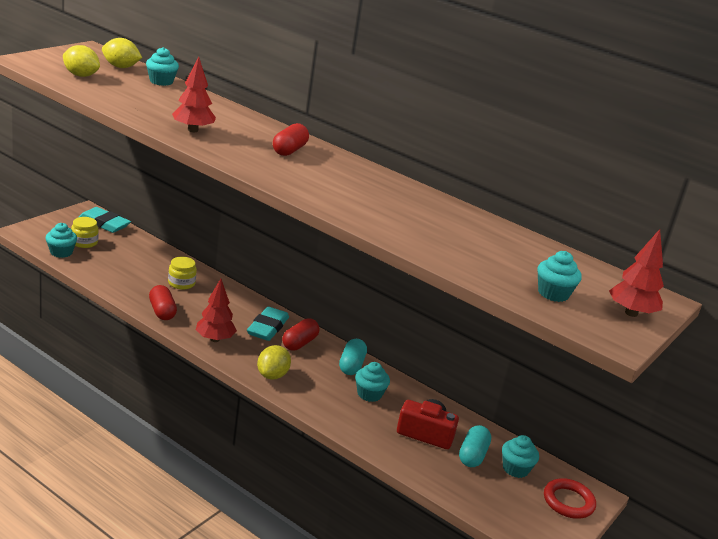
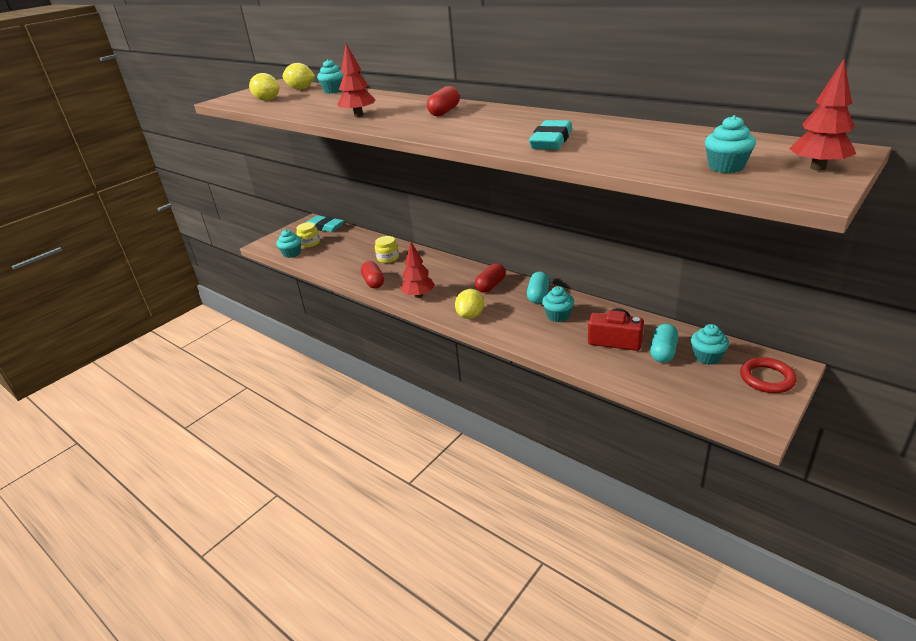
camera: 10 degrees right, 5 degrees up
(267, 328) = (462, 278): turquoise eraser -> turquoise eraser (551, 141)

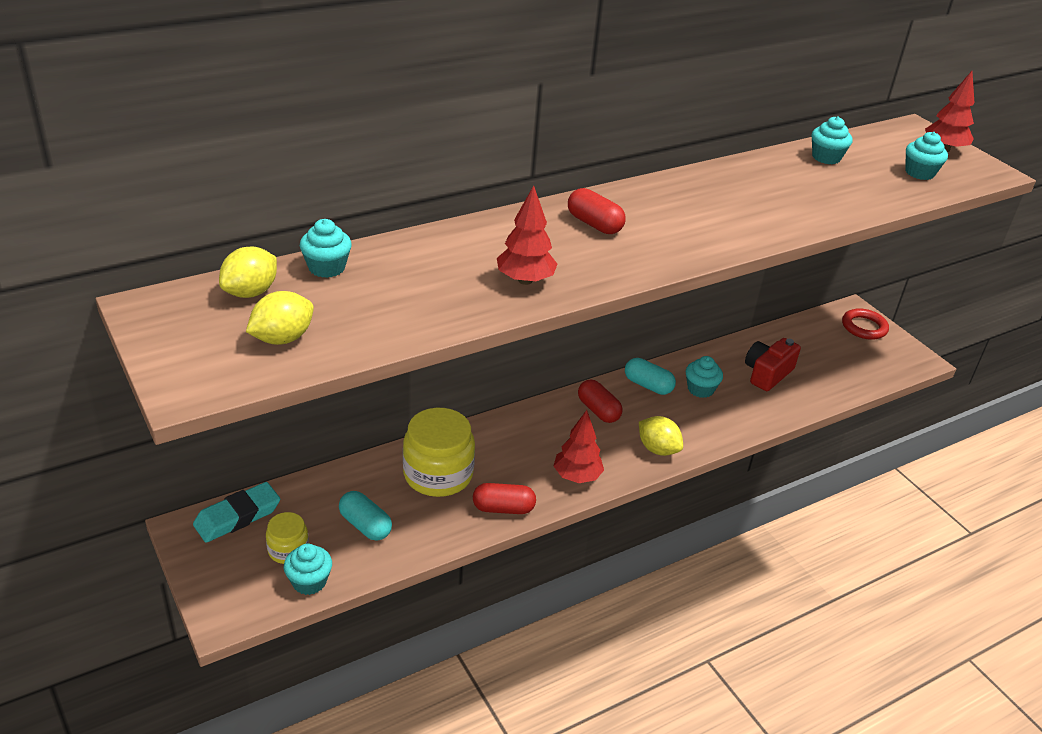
camera: 75 degrees left, 5 degrees up
(388, 258) = (438, 474): yellow jar -> yellow jar, size x1.89
(551, 141) = (783, 207): turquoise eraser -> none
(663, 352) = (801, 357): turquoise capsule -> turquoise capsule (365, 525)
(707, 357) = (820, 339): turquoise cupcake -> turquoise cupcake (826, 157)

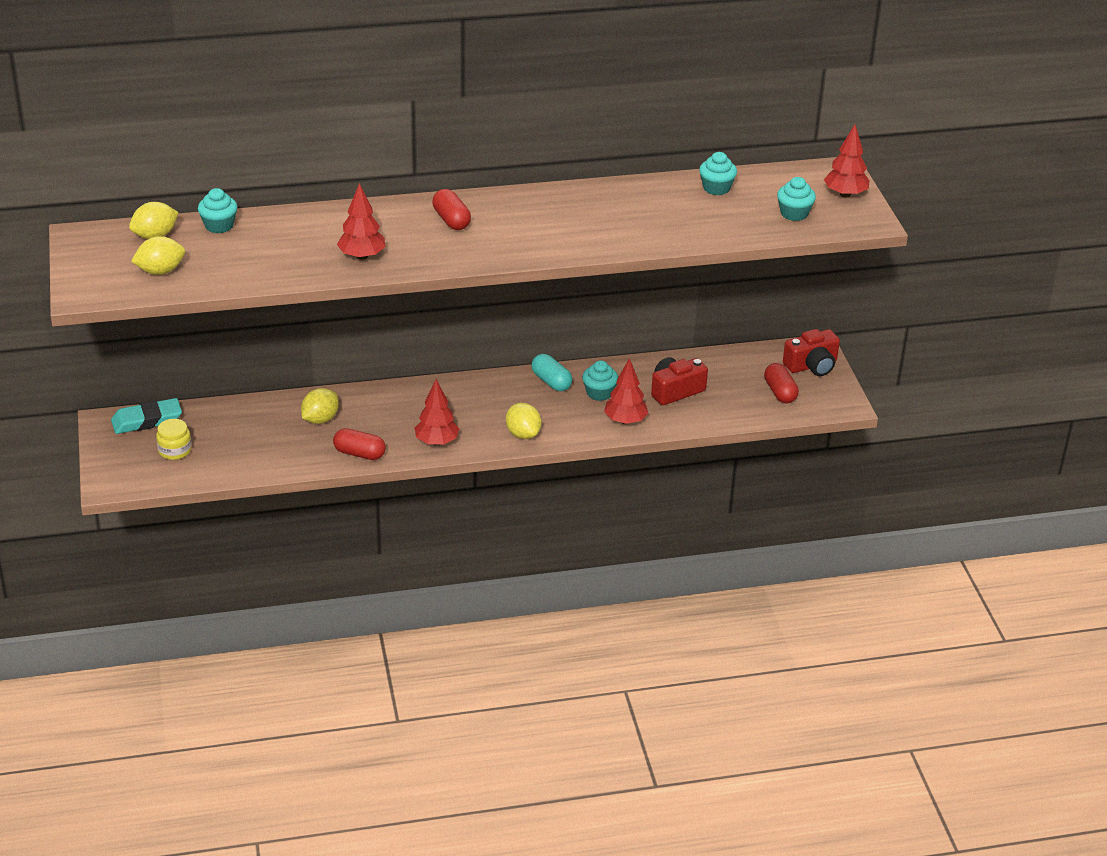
camera: 20 degrees right, 0 degrees up
(309, 582) = (180, 474): turquoise cupcake -> none
(365, 525) = (242, 445): turquoise capsule -> none
(438, 474) = (320, 419): yellow jar -> yellow lemon
(598, 410) = (490, 394): red capsule -> red capsule (780, 392)
(744, 414) = (625, 421): none -> red tree
(864, 327) = (812, 365): red ring -> red camera

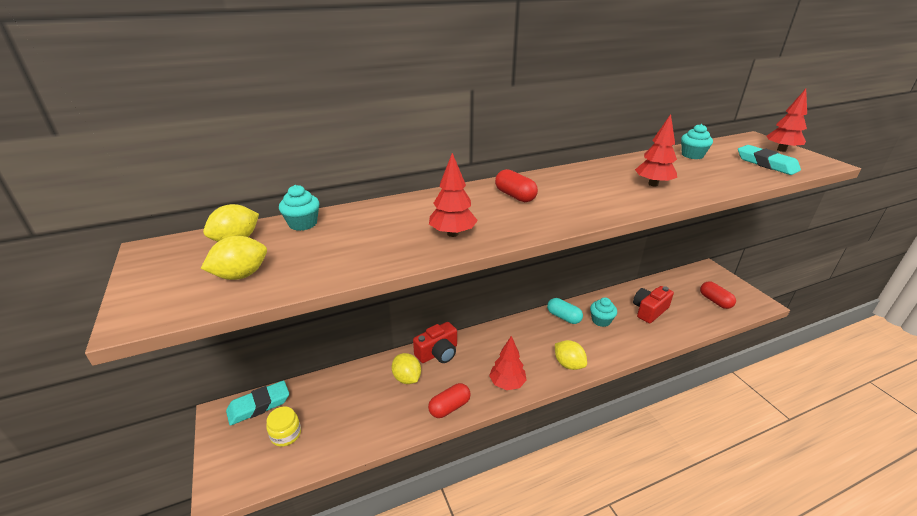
camera: 10 degrees left, 5 degrees down
(320, 419) = (407, 378): yellow lemon -> yellow lemon turned 60 degrees counterclockwise
(359, 453) = (449, 407): red capsule -> red capsule turned 45 degrees counterclockwise
(625, 421) = (633, 340): red tree -> red tree (653, 184)
(794, 213) = (766, 164): turquoise cupcake -> turquoise eraser
(812, 365) = (717, 280): red camera -> red camera (438, 353)

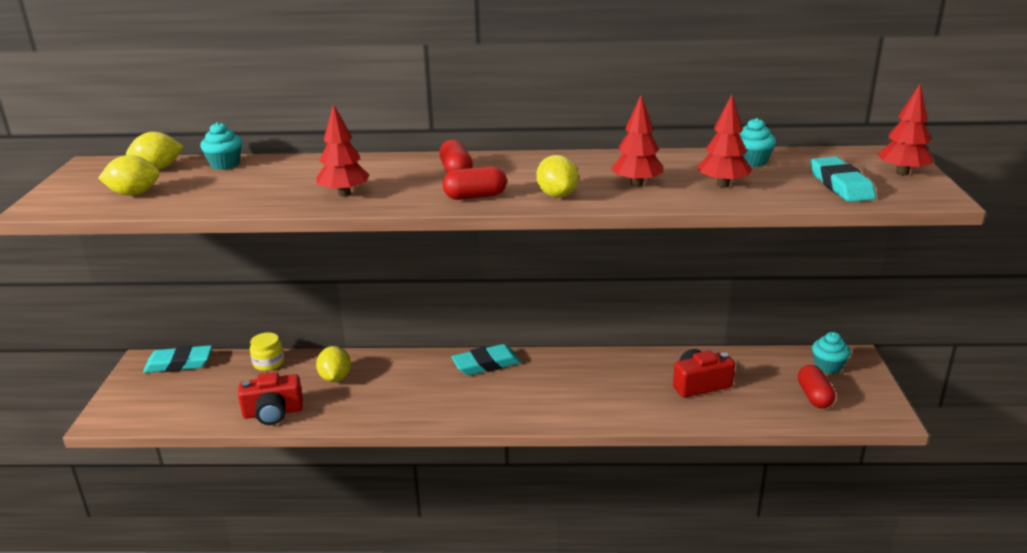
camera: 25 degrees right, 5 degrees down
(286, 434) = (184, 393): yellow jar -> yellow jar (268, 363)
(438, 353) = (388, 363): red camera -> red camera (273, 412)
(449, 407) = (355, 415): red capsule -> red capsule (475, 196)
(507, 383) = (437, 411): red tree -> red tree (723, 185)
(508, 333) = (486, 364): none -> turquoise eraser
(563, 317) = (573, 364): turquoise capsule -> none
(568, 364) = (528, 412): yellow lemon -> yellow lemon (557, 195)
(601, 320) = (619, 379): turquoise cupcake -> turquoise cupcake (828, 366)

